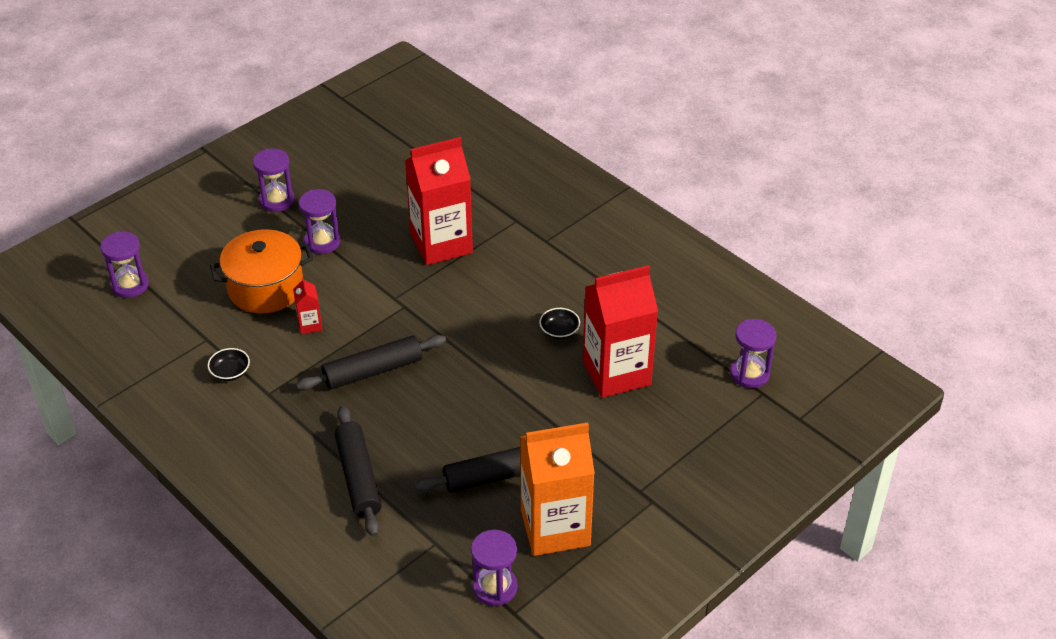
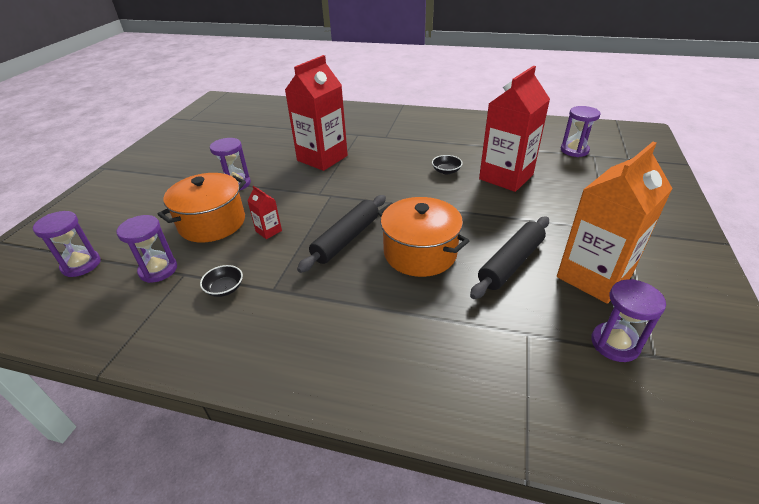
camera: 30 degrees left, 5 degrees down
(277, 200) = (182, 175): purple hourglass -> purple hourglass (158, 270)
(358, 477) = (411, 315): black rolling pin -> none
(425, 421) = (420, 253): none -> orange pot

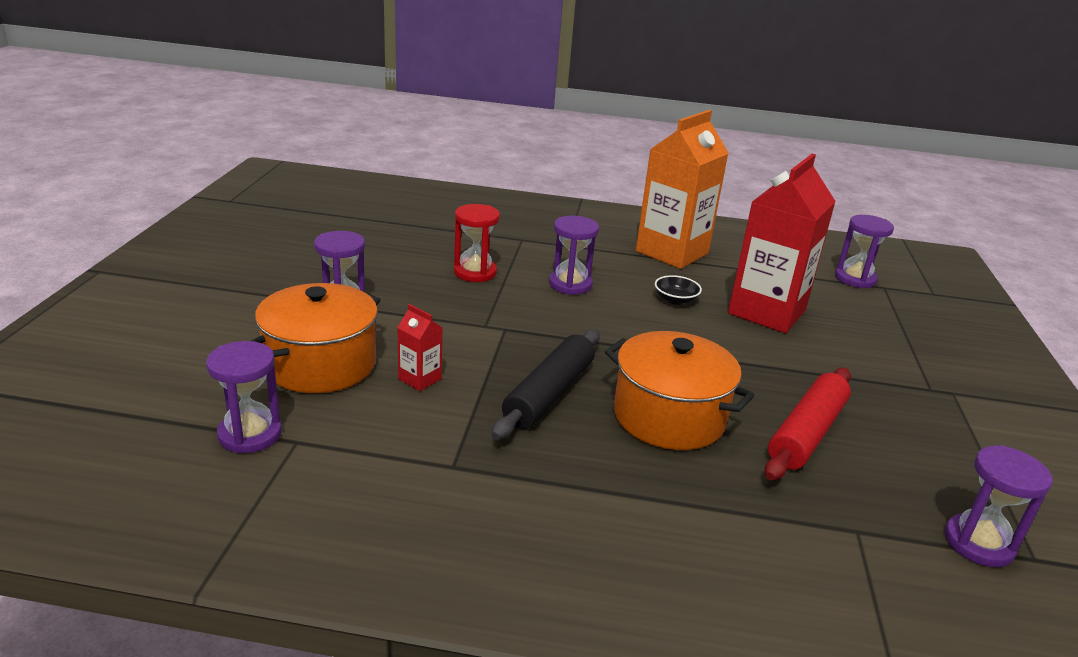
camera: 10 degrees left, 10 degrees down
(81, 265) = (108, 424): purple hourglass -> purple hourglass (570, 284)
(225, 288) = (373, 464): black bowl -> none
(322, 158) = (475, 272): red carton -> red hourglass
(511, 263) = (806, 433): black rolling pin -> red rolling pin
(593, 277) = (927, 454): orange carton -> orange carton (672, 252)

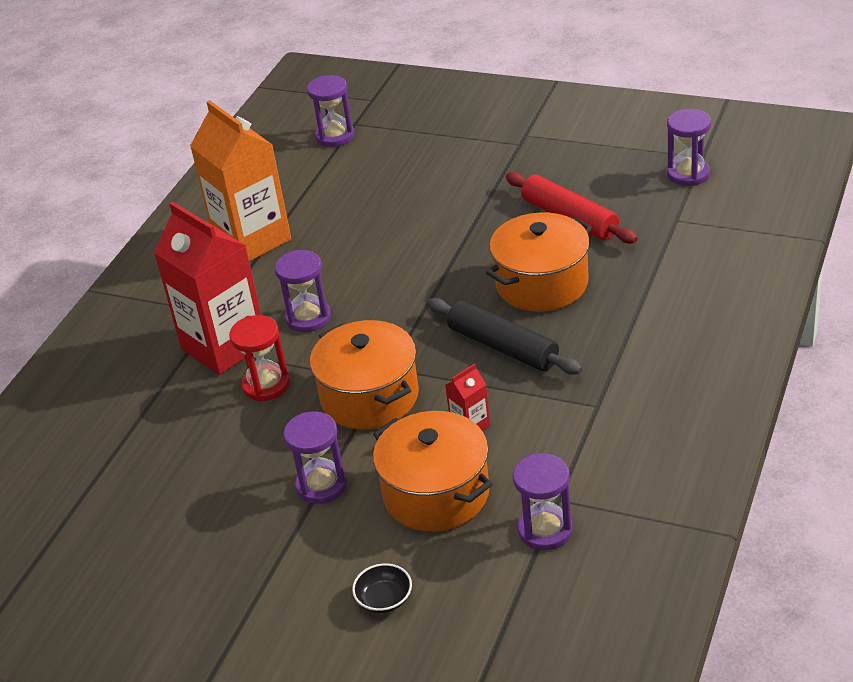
camera: 70 degrees left, 10 degrees up
(462, 321) = (369, 397): none -> orange pot
(675, 300) = (354, 252): black bowl -> black bowl (384, 599)
(767, 312) = (387, 201): red carton -> red carton (224, 346)

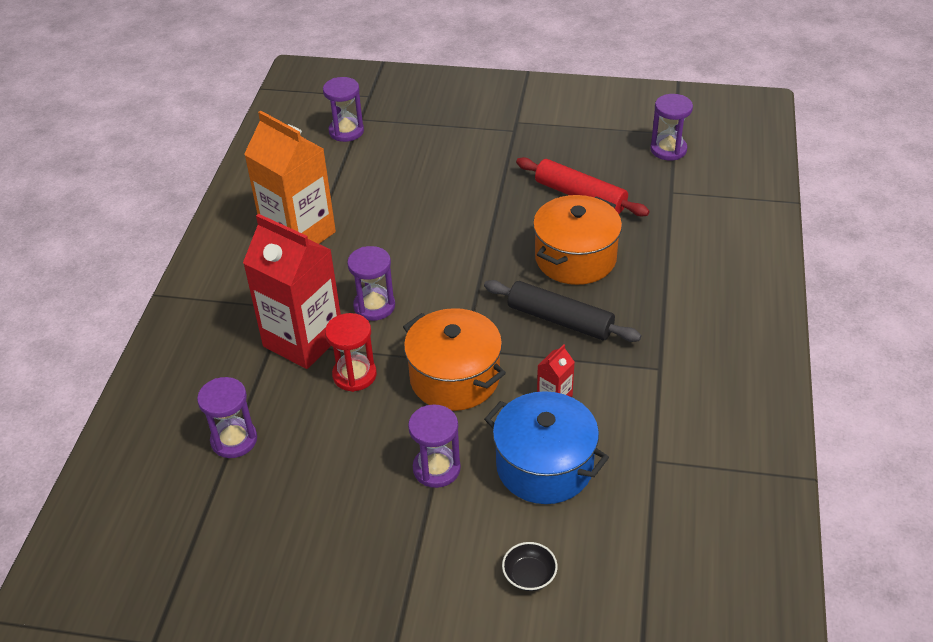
camera: 15 degrees left, 5 degrees up
(436, 493) = (544, 466): orange pot -> blue pot
(545, 530) = (653, 491): purple hourglass -> purple hourglass (234, 440)

